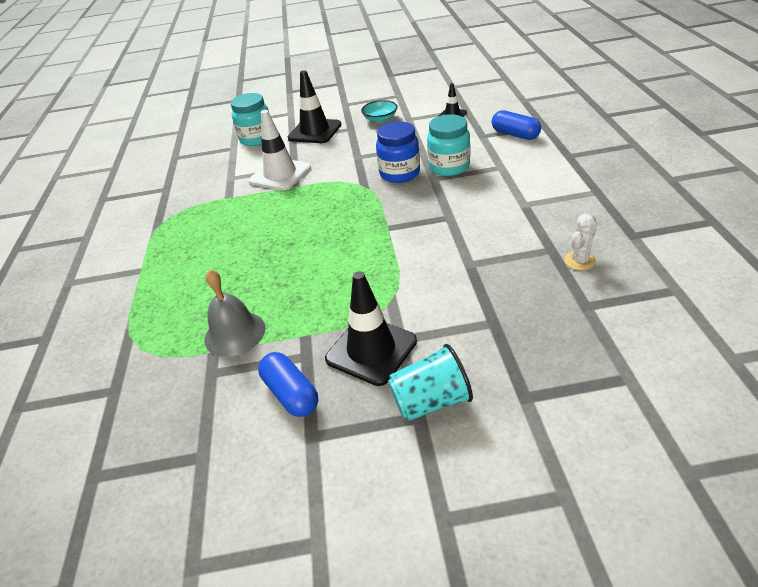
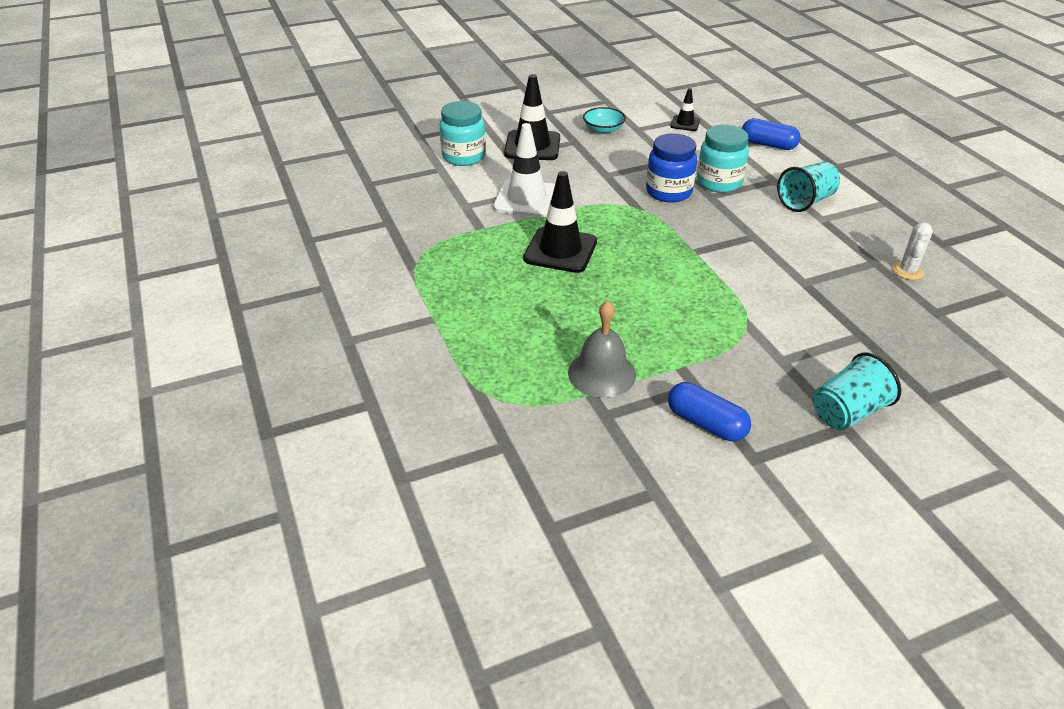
camera: 20 degrees left, 0 degrees up
(371, 350) = (759, 373): black traffic cone -> black traffic cone (560, 250)
(518, 187) = (805, 201): none -> turquoise cup

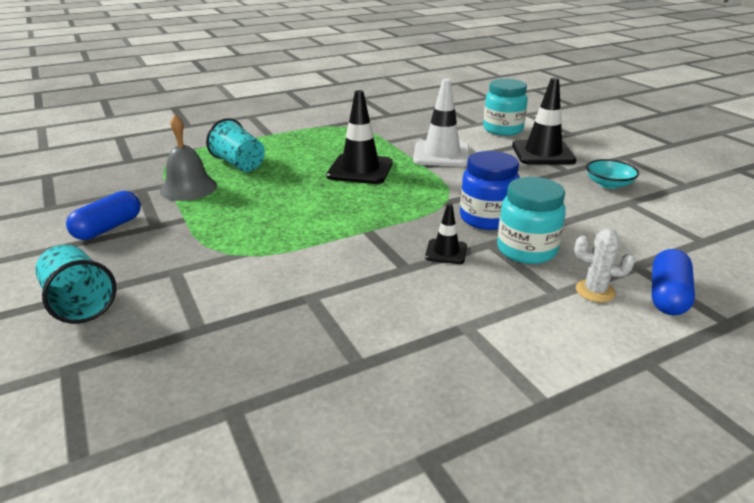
camera: 85 degrees right, 10 degrees down
(685, 123) = (674, 232): black traffic cone -> black traffic cone (446, 252)
(805, 201) = (509, 316): turquoise cup -> turquoise cup (239, 164)
(907, 271) = (338, 396): white cactus -> white cactus (595, 291)

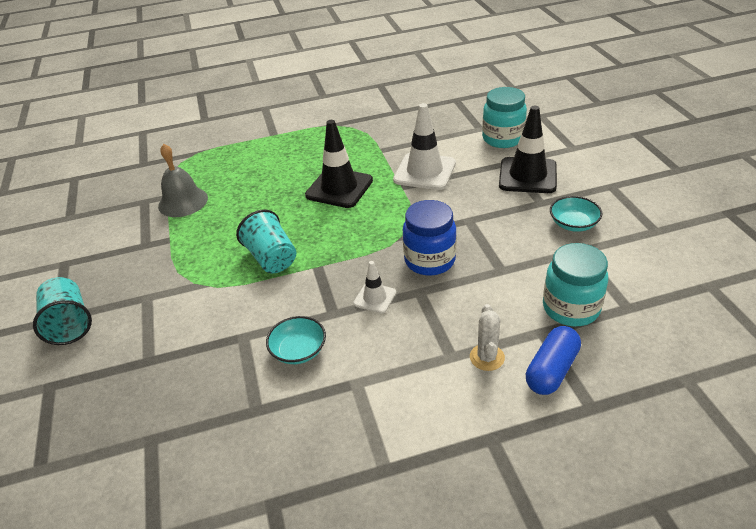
camera: 15 degrees right, 10 degrees up
(108, 228) = (108, 245): blue capsule -> none
(239, 164) = (234, 174): turquoise cup -> turquoise cup (271, 258)
(384, 303) = (298, 350): none -> turquoise bowl
(446, 252) = (375, 298): black traffic cone -> white traffic cone
(526, 250) = (448, 303): turquoise jar -> turquoise jar (571, 308)
(595, 291) = (487, 357): white cactus -> white cactus turned 60 degrees clockwise

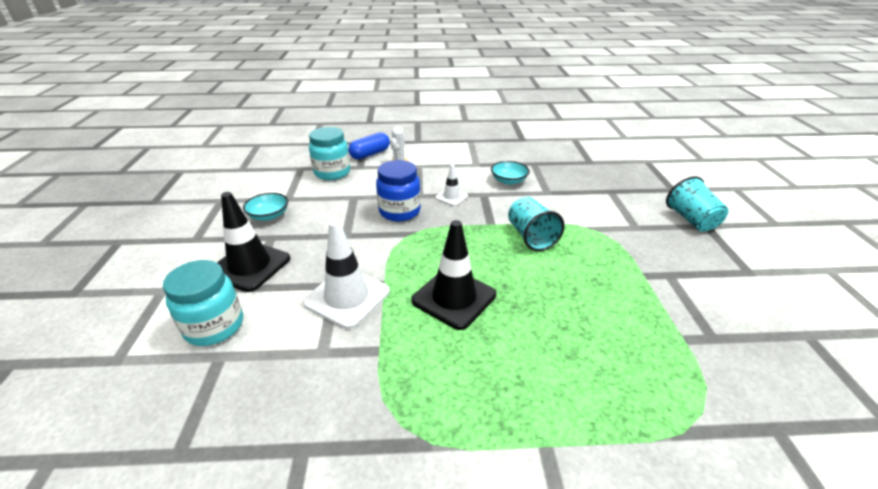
camera: 170 degrees left, 5 degrees down
(183, 202) = (654, 323): grey bell -> none

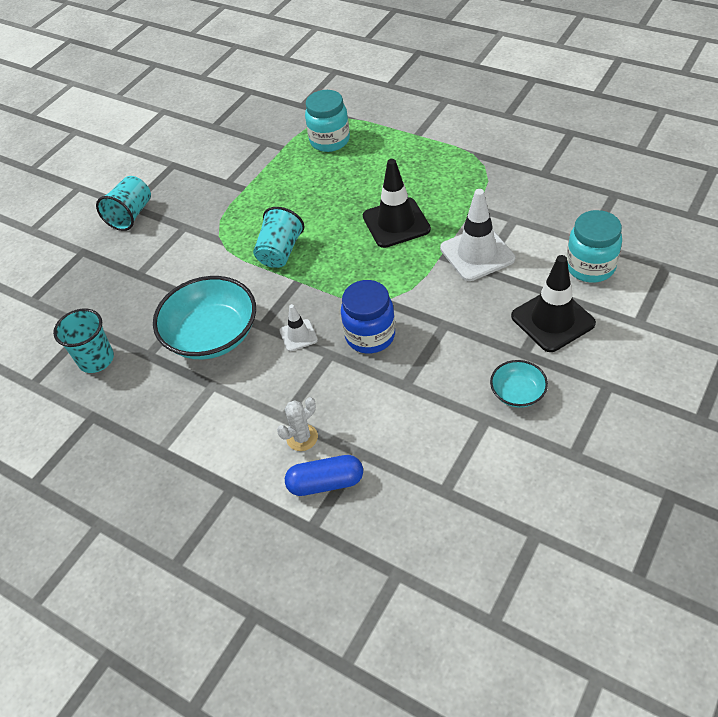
camera: 140 degrees left, 15 degrees up
(332, 173) = (405, 455): turquoise jar -> turquoise jar (330, 141)
(508, 180) = (212, 335): turquoise bowl -> turquoise bowl, size x2.01
(558, 153) = (96, 359): none -> turquoise cup

